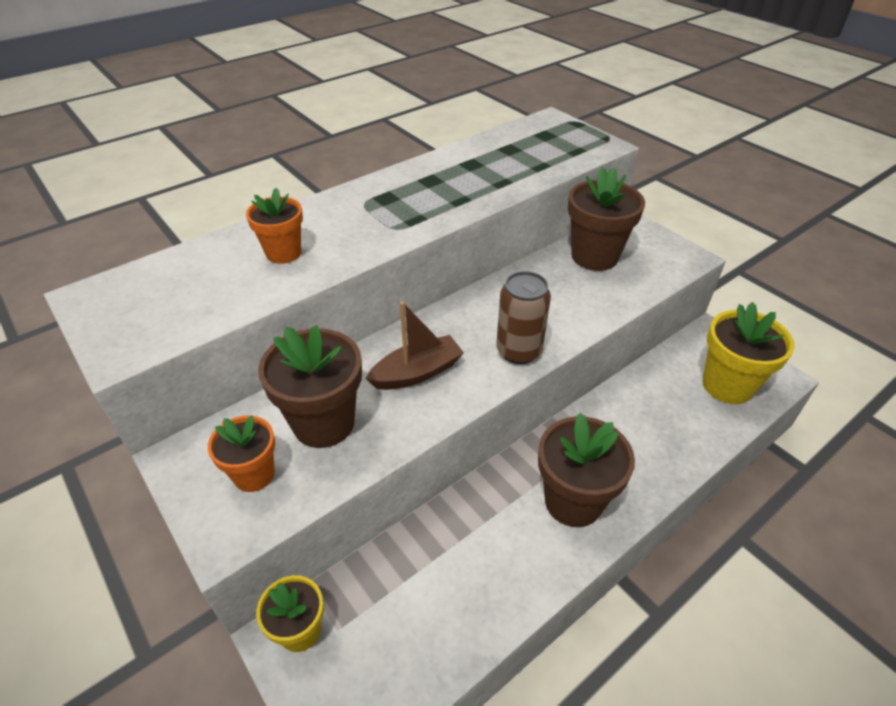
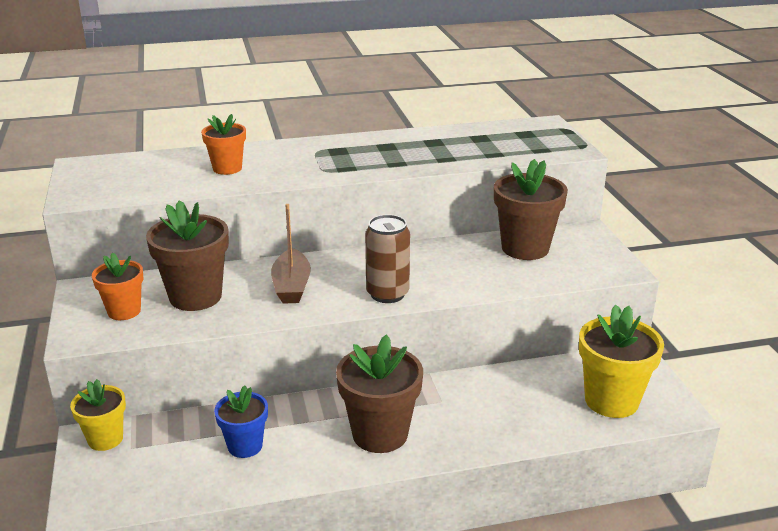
camera: 25 degrees right, 15 degrees down
(417, 372) = (291, 286): brown boat -> brown boat turned 90 degrees clockwise
(458, 572) = (245, 446): none -> blue flower pot

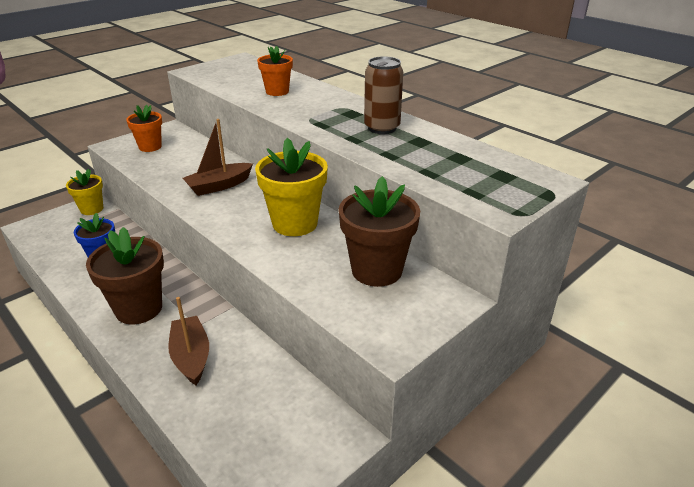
camera: 60 degrees right, 5 degrees up
(195, 297) = (181, 160): brown flower pot -> none
(387, 294) = (236, 225): brown can -> brown can (382, 128)
(487, 414) = (191, 356): none -> brown boat
(611, 401) = (255, 436): yellow flower pot -> yellow flower pot (295, 223)

